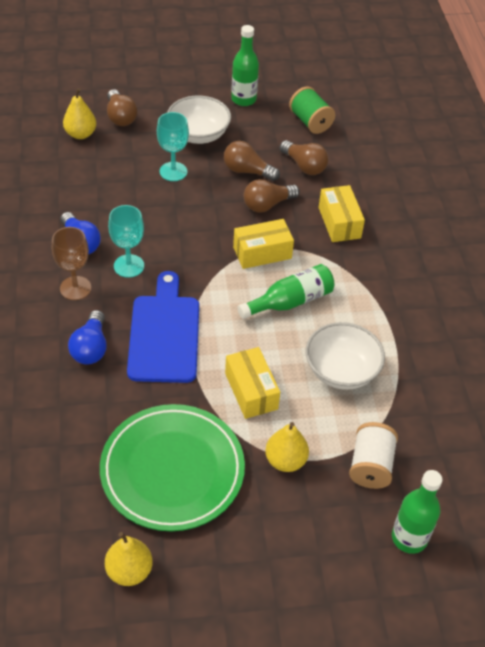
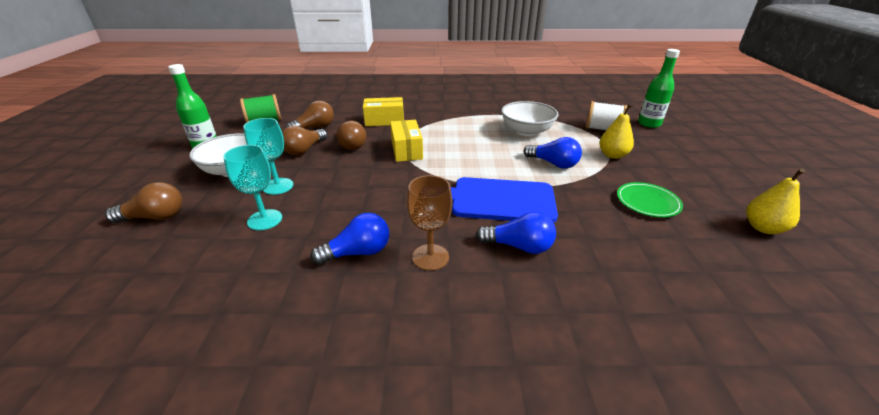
camera: 80 degrees left, 15 degrees down
(80, 134) = (156, 250): yellow pear -> none
(129, 266) = (404, 218): turquoise goblet -> turquoise goblet (265, 220)
(172, 470) = (647, 202): green plate -> green plate, size x0.49
(251, 391) = (553, 163): yellow box -> blue light bulb
(290, 301) = (461, 143): green bottle -> none

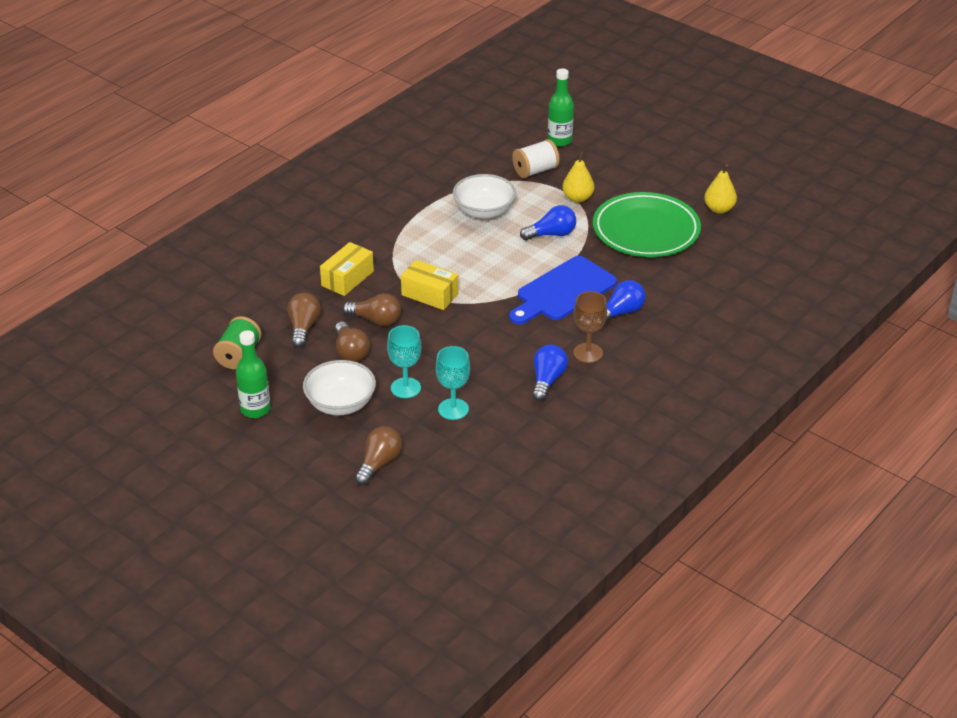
camera: 50 degrees left, 5 degrees up
(647, 202) = (646, 230): green plate -> green plate, size x2.05

